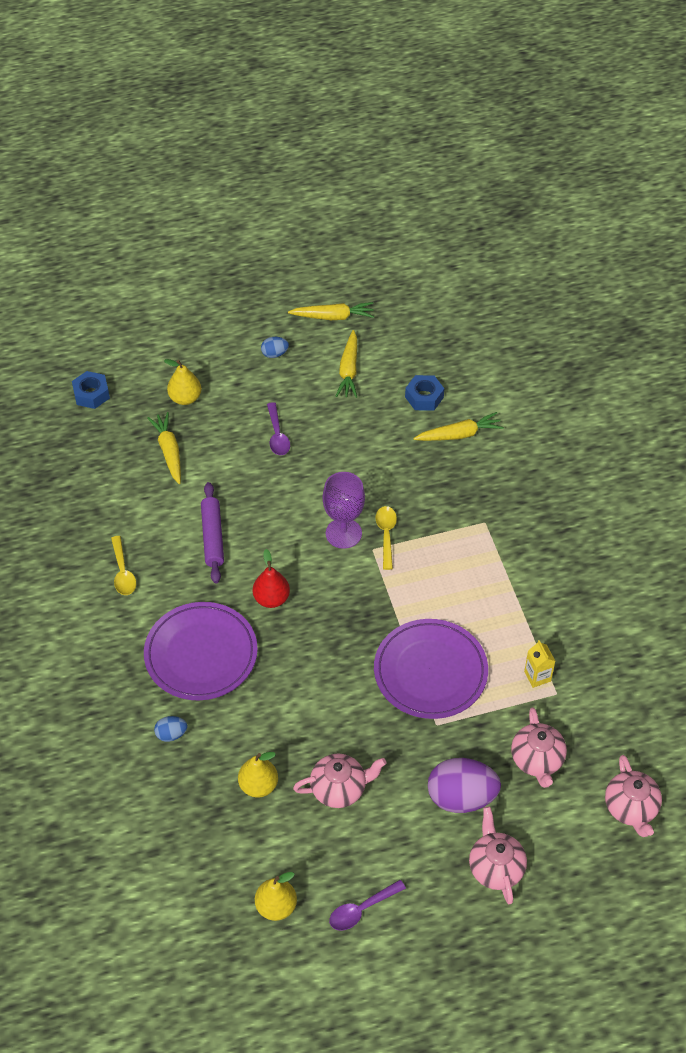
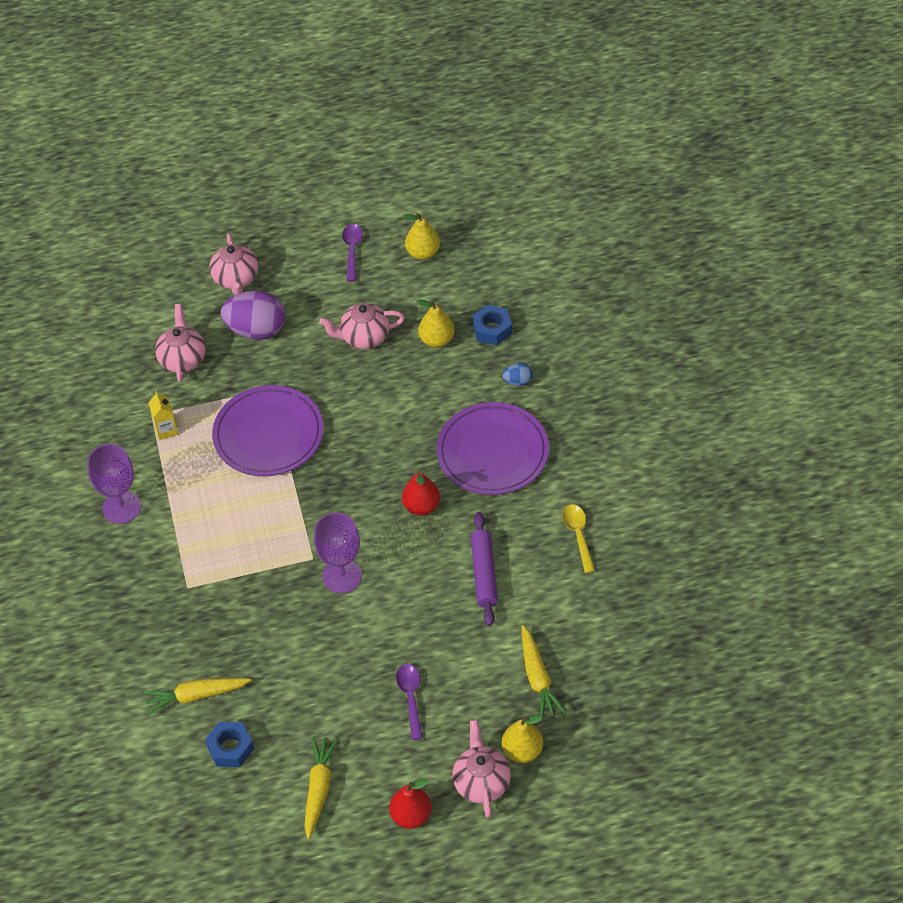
camera: 175 degrees left, 0 degrees up
(91, 394) = (638, 758): blue nut -> blue nut (492, 329)
(274, 354) = (411, 815): blue egg -> red pear
(333, 317) = (332, 874): yellow carrot -> none
(361, 909) = (352, 250): purple spoon -> purple spoon turned 60 degrees counterclockwise
(386, 535) = (296, 573): yellow spoon -> none
(563, 595) = (121, 507): none -> purple goblet
(631, 808) = (109, 321): pink teapot -> pink teapot (481, 782)

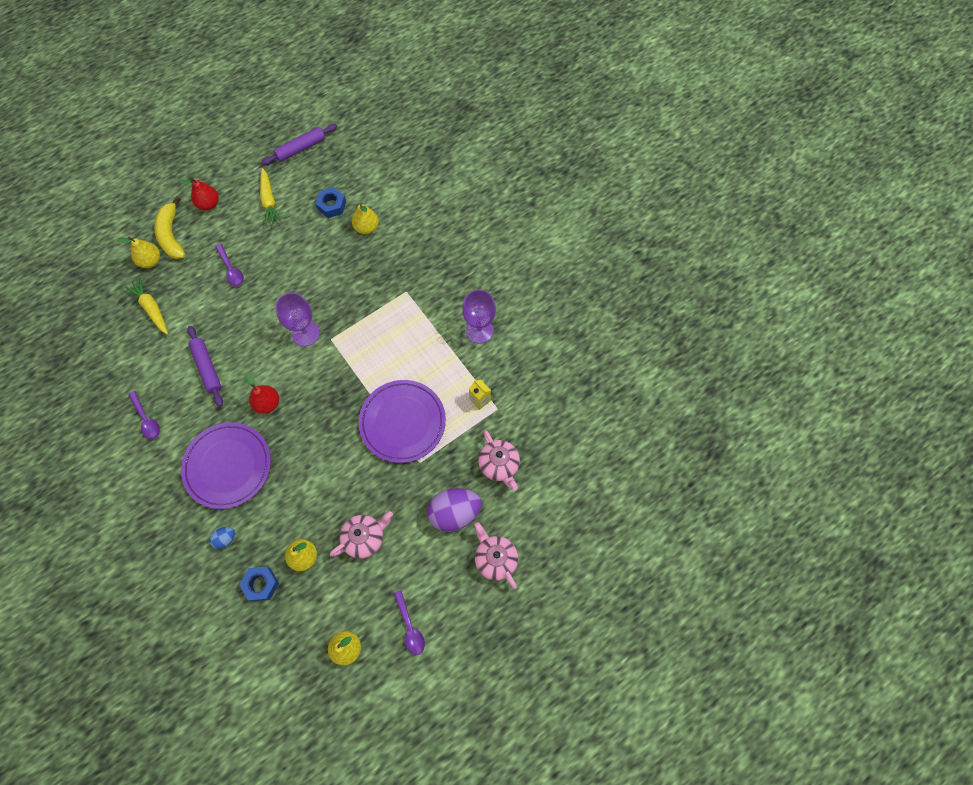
camera: 155 degrees right, 15 degrees up
(196, 696) = (366, 227): yellow carrot -> yellow pear
(236, 865) = (301, 148): none -> purple rolling pin
(481, 782) = (171, 235): pink teapot -> yellow banana
(578, 535) = (146, 419): yellow spoon -> purple spoon

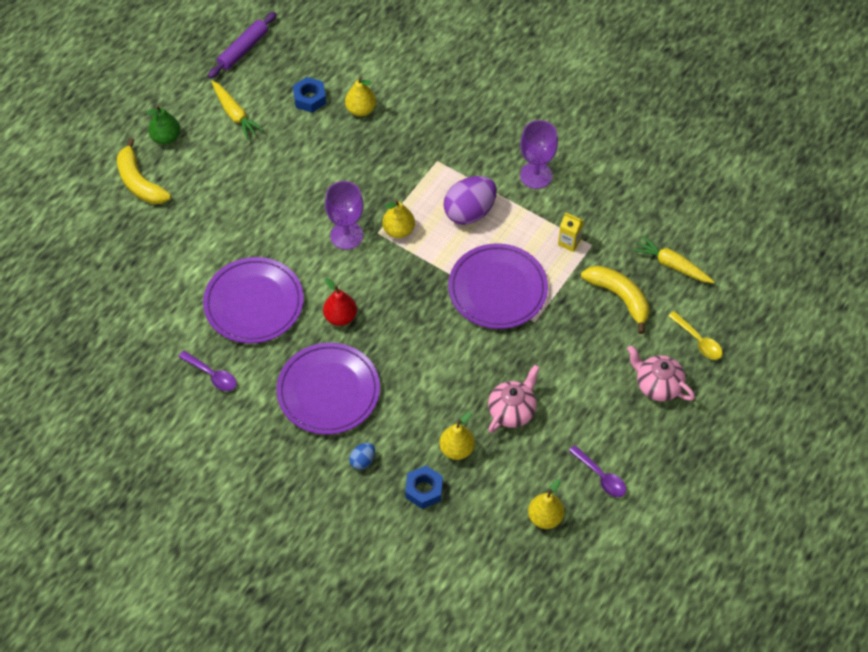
camera: 20 degrees left, 10 degrees down
(151, 261) = (129, 215): yellow pear -> yellow pear (398, 230)
(152, 308) = (157, 263): yellow carrot -> yellow carrot (672, 265)
(207, 368) = (254, 303): purple rolling pin -> purple plate
(209, 204) = (166, 137): red pear -> green pear
(231, 269) = (228, 197): purple spoon -> none
(454, 513) = (595, 357): purple egg -> purple egg (469, 212)
(499, 465) = (619, 297): pink teapot -> yellow banana
(548, 529) = (698, 340): none -> yellow spoon

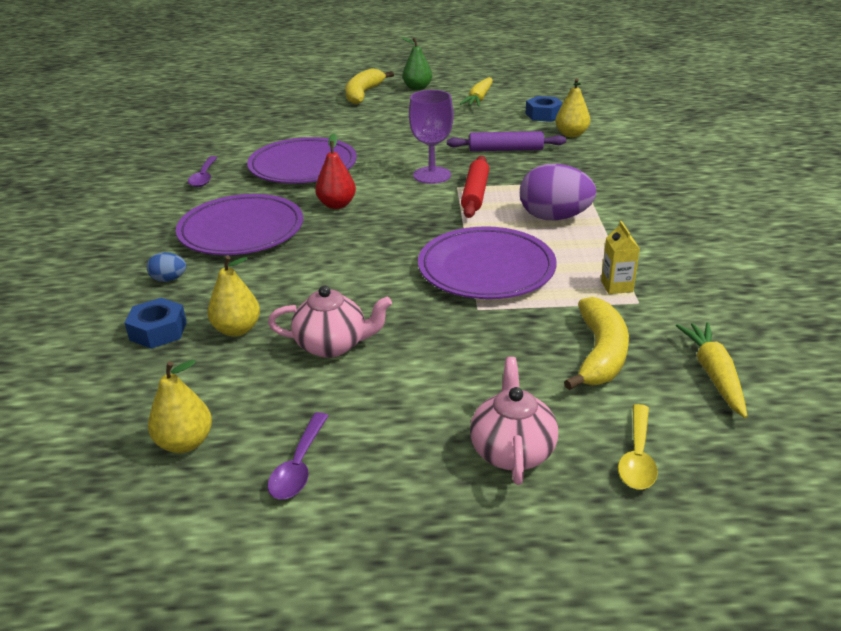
camera: 55 degrees right, 25 degrees down
(243, 49) = (542, 82): purple rolling pin -> purple rolling pin (505, 149)
(398, 230) = (475, 194): yellow pear -> red rolling pin
(536, 175) = (661, 233): purple goblet -> none

